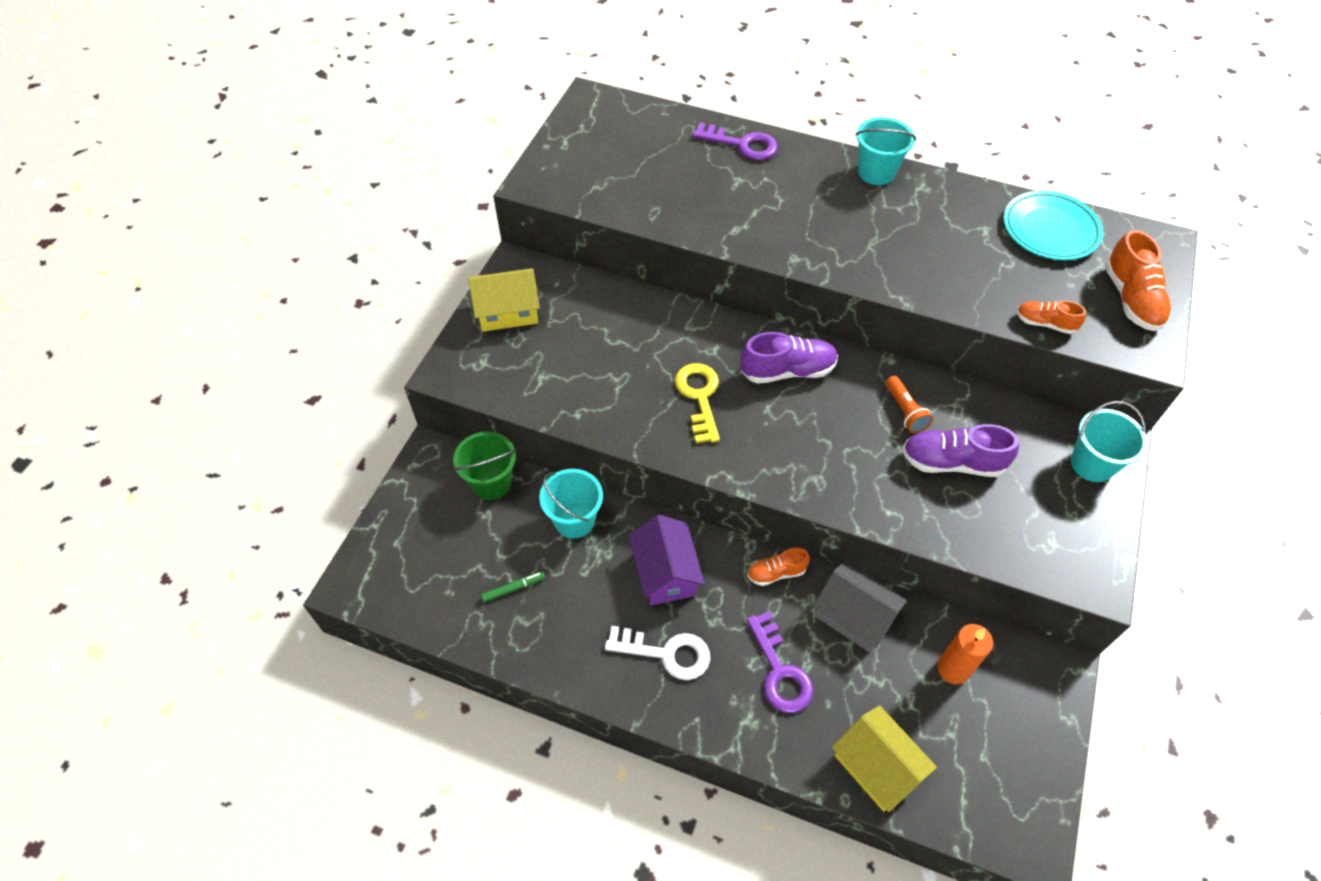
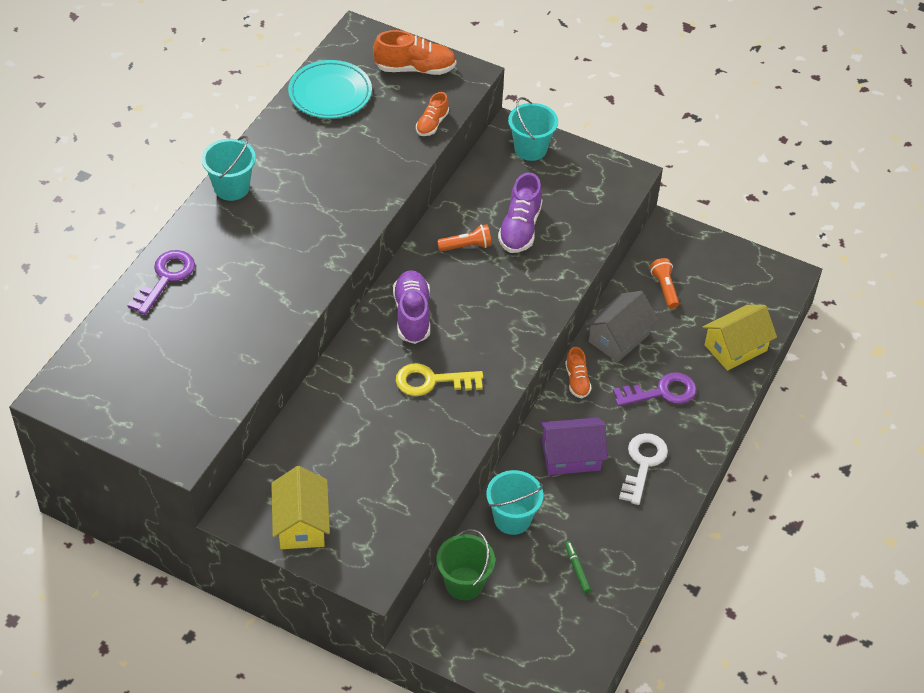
camera: 85 degrees left, 5 degrees down
(953, 669) = (664, 288): orange candle -> orange flashlight

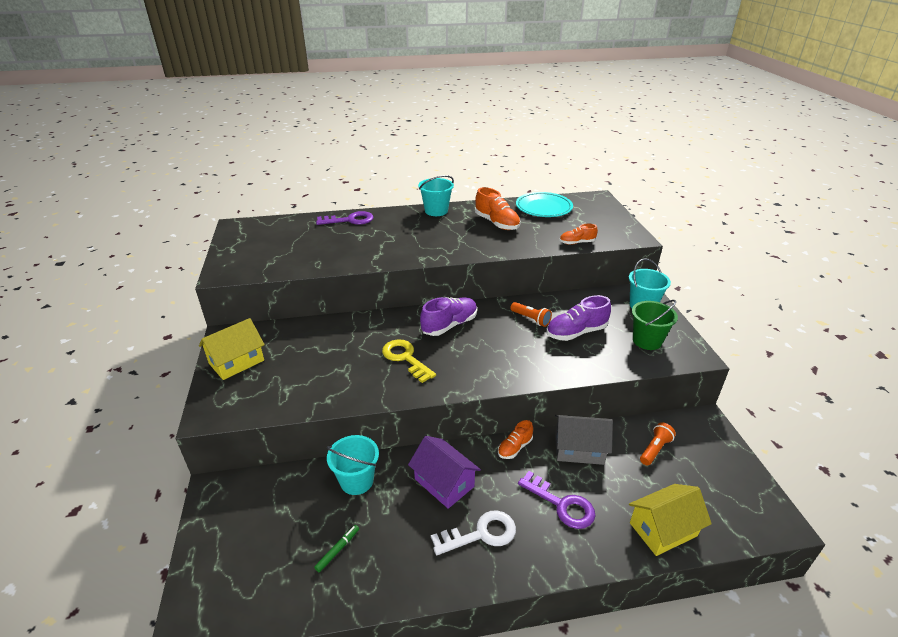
camera: 55 degrees right, 15 degrees down
(415, 69) = (605, 221): orange shoe -> orange shoe (496, 223)
(464, 583) = (276, 486): green bucket -> green bucket (647, 341)
(735, 348) = (663, 529): yellow house -> yellow house turned 45 degrees counterclockwise

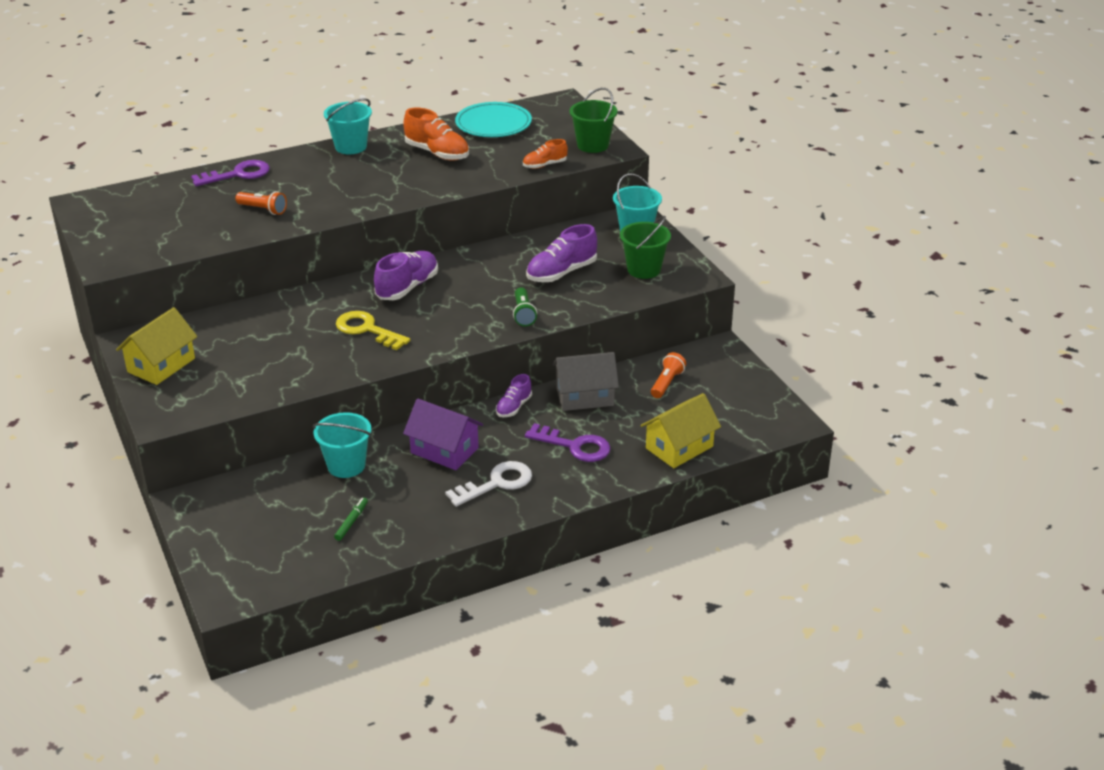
camera: 15 degrees left, 0 degrees up
(514, 447) = (513, 407): orange shoe -> purple shoe
(531, 319) = (505, 266): orange flashlight -> orange flashlight (263, 210)
(537, 366) = (523, 314): none -> green flashlight
(617, 232) = (593, 145): none -> green bucket

